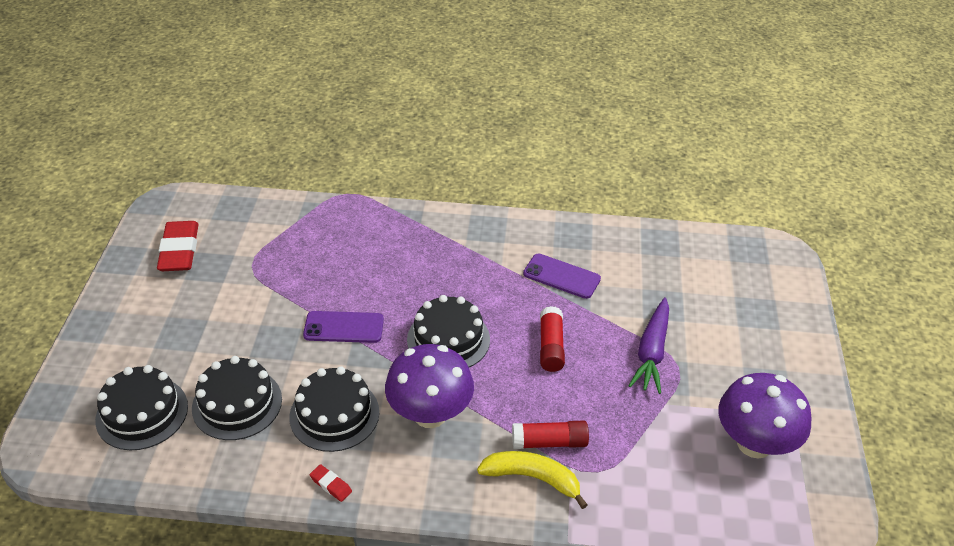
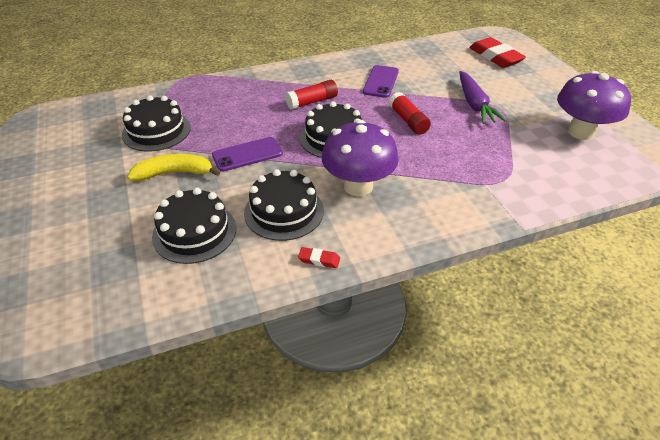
camera: 25 degrees left, 0 degrees up
(142, 413) = (108, 269): black cake -> black cake (156, 131)
(179, 251) = (67, 146): red eraser -> red eraser (495, 57)
(532, 478) = (465, 200): yellow banana -> yellow banana (174, 173)
(549, 442) = (457, 174): red glue stick -> red glue stick (312, 102)
(561, 276) = (381, 82): purple phone -> purple phone turned 75 degrees counterclockwise

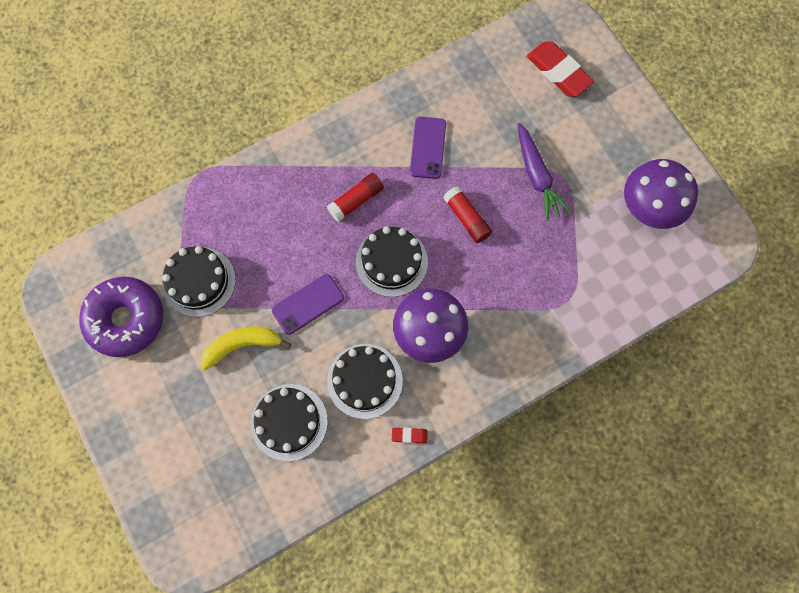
camera: 10 degrees left, 30 degrees up
(80, 145) = (126, 319): none -> purple donut

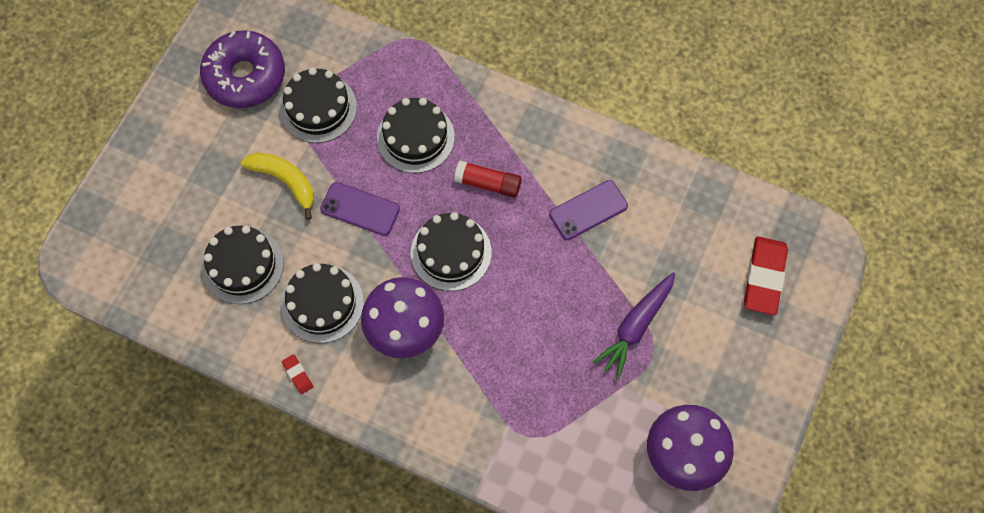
camera: 55 degrees right, 5 degrees down
(280, 227) = (415, 137): none -> black cake
(466, 218) = (543, 290): red glue stick -> none

